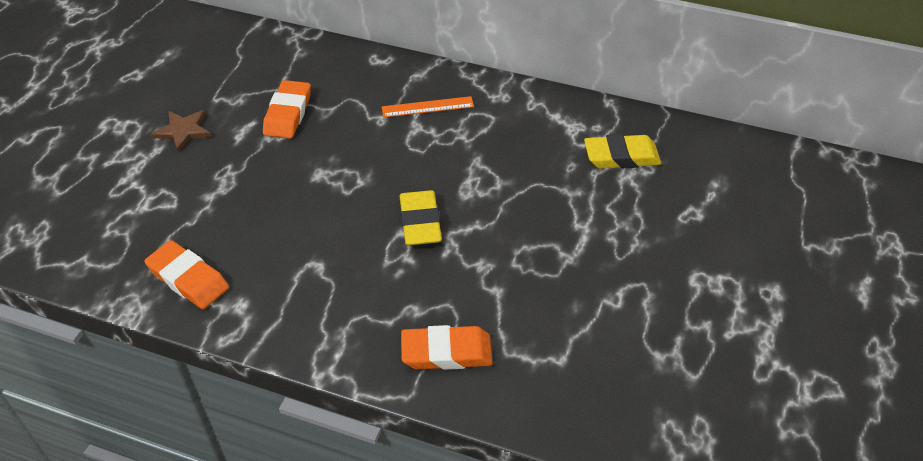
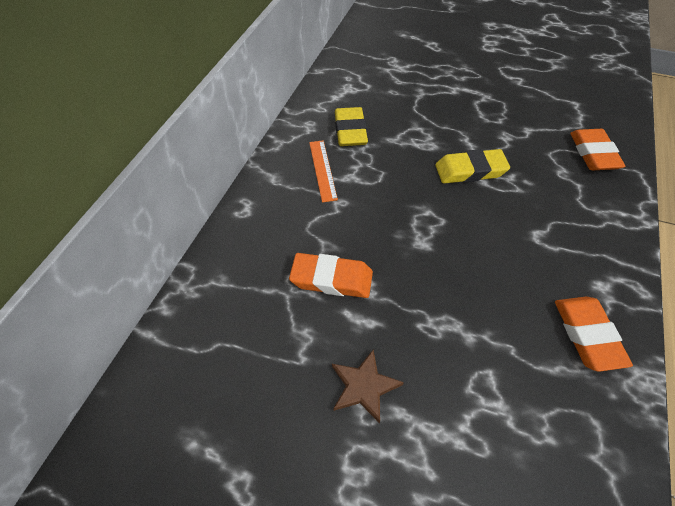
camera: 90 degrees left, 5 degrees up
(188, 279) = (588, 335): orange eraser -> orange eraser turned 45 degrees counterclockwise
(621, 156) = (381, 68): yellow eraser -> yellow eraser (350, 131)

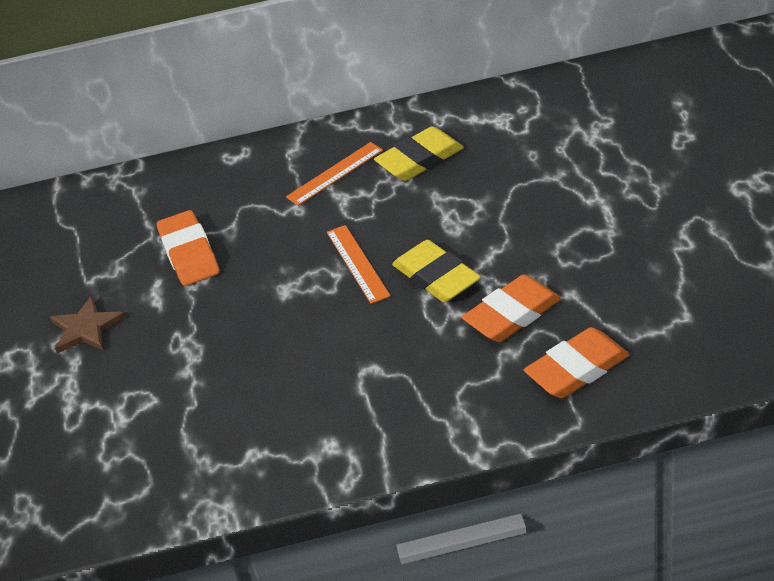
camera: 65 degrees right, 10 degrees down
(426, 198) = (357, 263): none -> orange ruler
(588, 335) = (248, 454): orange eraser -> orange eraser (512, 314)

